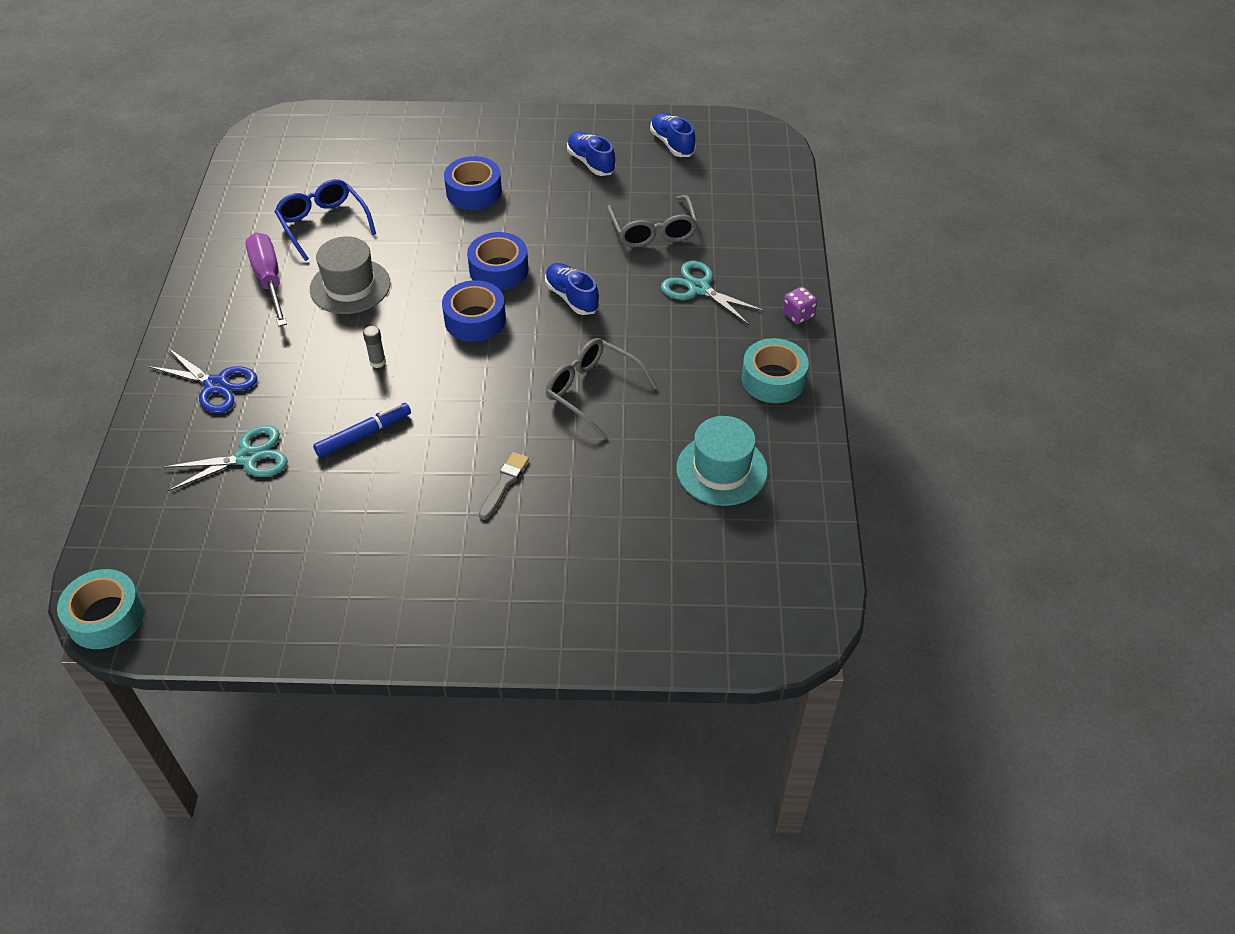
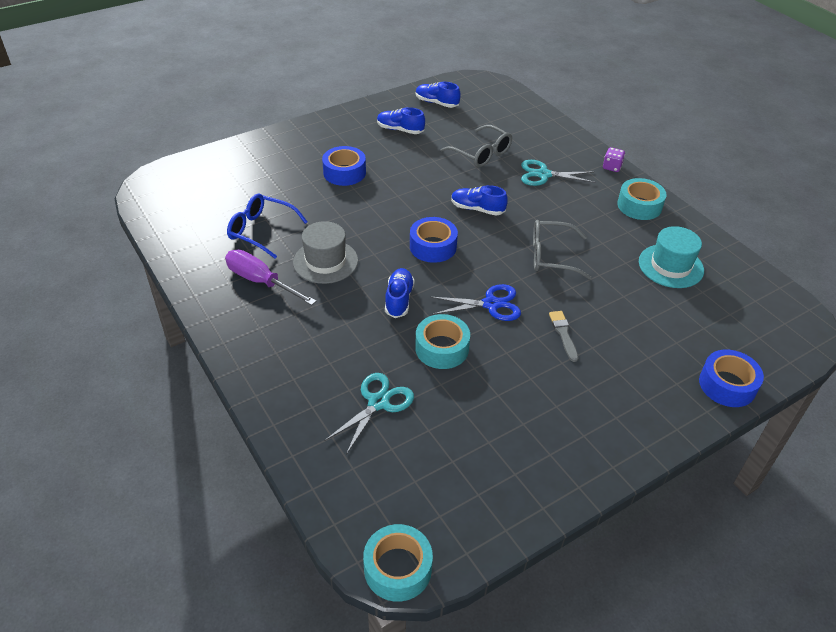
camera: 35 degrees left, 5 degrees down
(216, 385) = (300, 367): blue scissors -> blue scissors (491, 304)
(364, 435) = (442, 348): blue marker -> turquoise tape
(378, 362) = (399, 299): grey glue stick -> blue shoe
(499, 270) = (414, 211): blue tape -> blue tape (727, 385)

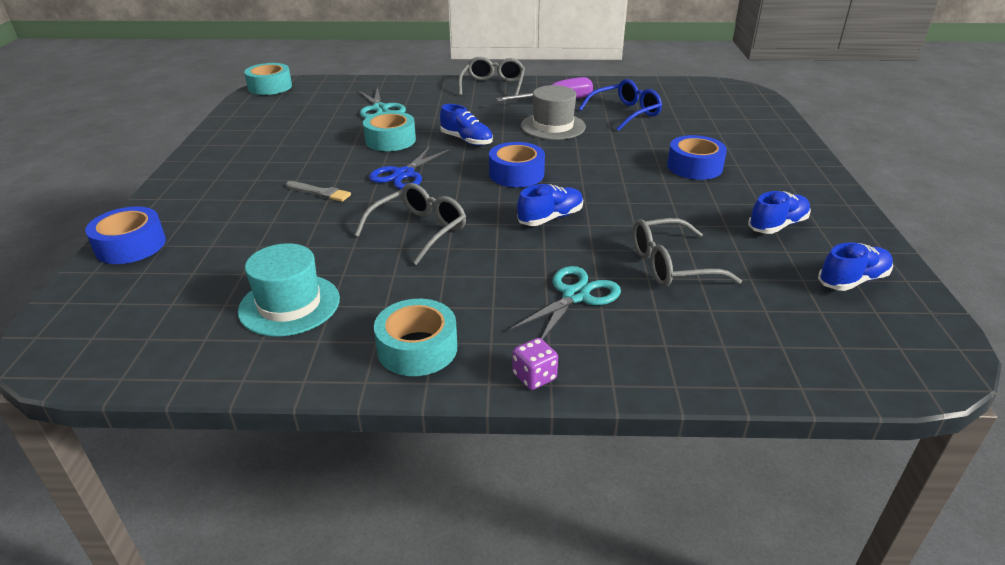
camera: 125 degrees right, 10 degrees down
(246, 345) = (493, 86): none -> grey glasses

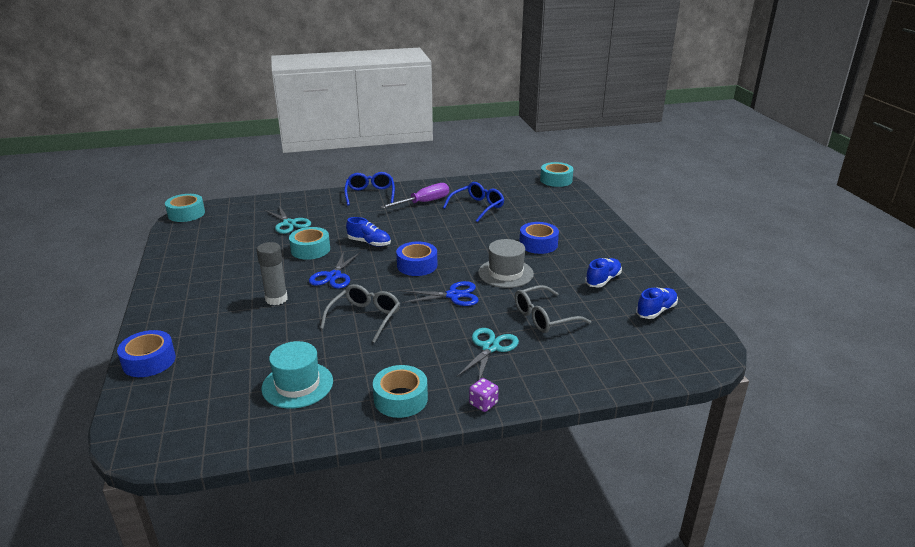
camera: 15 degrees left, 5 degrees down
(320, 192) = (276, 299): grey brush -> grey glue stick
(493, 86) = (370, 194): grey glasses -> blue glasses
(550, 218) = (453, 295): blue shoe -> blue scissors
(553, 126) = (429, 224): grey hat -> grey hat (505, 273)
(745, 92) = (556, 180): none -> turquoise tape

